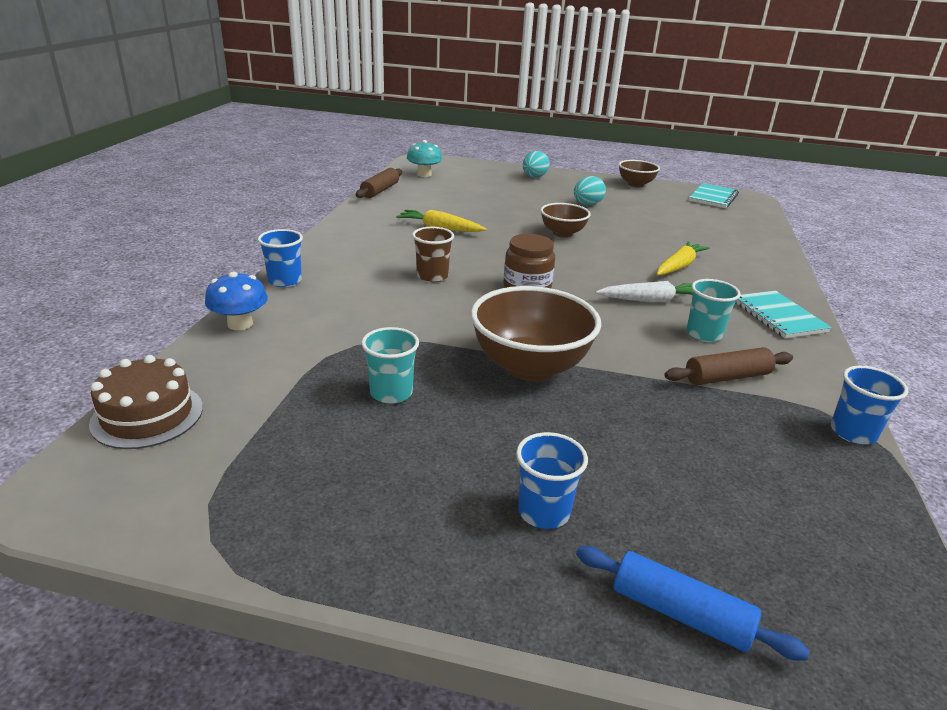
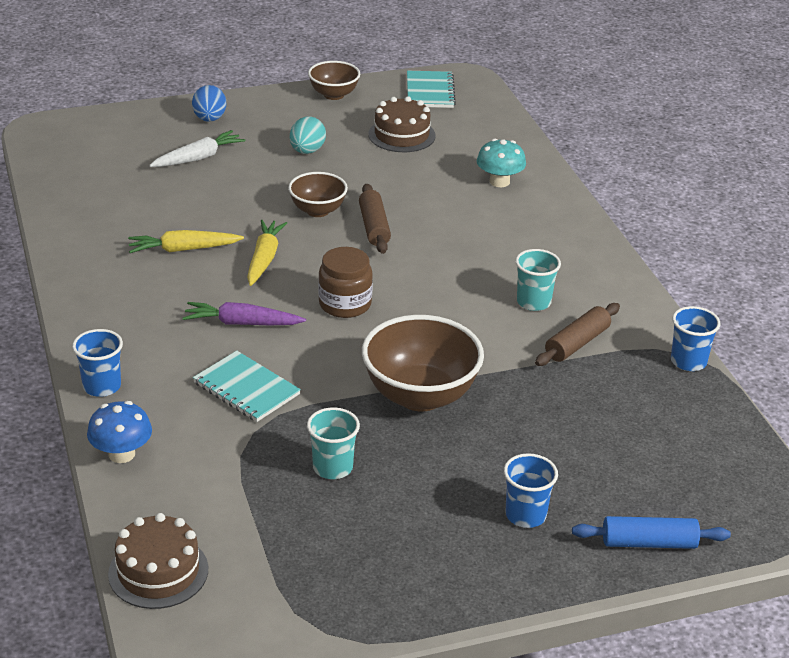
camera: 30 degrees left, 5 degrees up
(380, 190) = (51, 208): brown rolling pin -> brown rolling pin (374, 227)
(424, 174) = (74, 159): turquoise mushroom -> turquoise mushroom (499, 182)
(432, 276) = (242, 323): brown cup -> purple carrot
(534, 177) = (209, 119): turquoise egg -> blue egg
(651, 300) = (465, 277): white carrot -> white carrot (198, 158)
(669, 212) = (401, 135): none -> brown cake
(679, 266) = (461, 220): yellow carrot -> yellow carrot (264, 259)
(778, 316) = (581, 256): turquoise notebook -> turquoise notebook (246, 389)

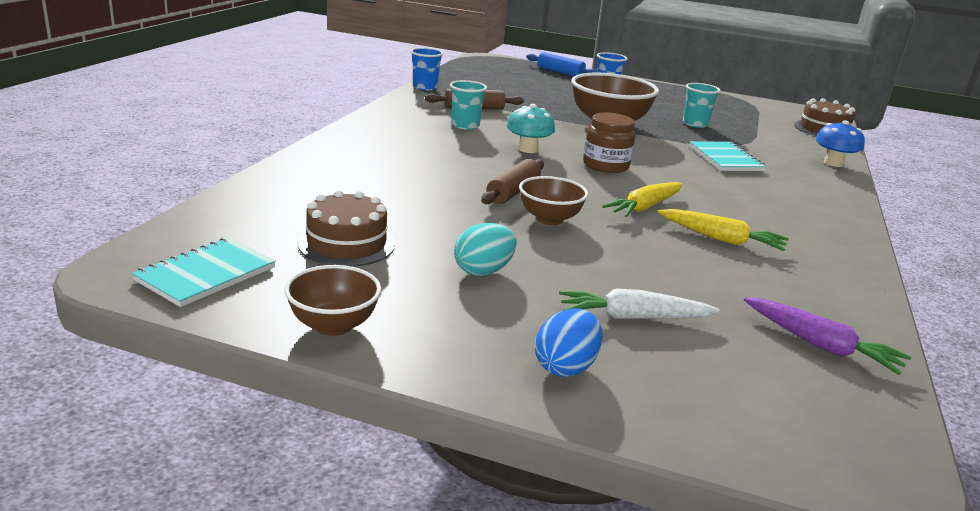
camera: 145 degrees left, 10 degrees down
(102, 386) = (840, 190): blue cup -> none
(242, 323) = (702, 183): purple carrot -> purple carrot (820, 345)
(499, 182) = (340, 177): turquoise mushroom -> turquoise mushroom (528, 149)

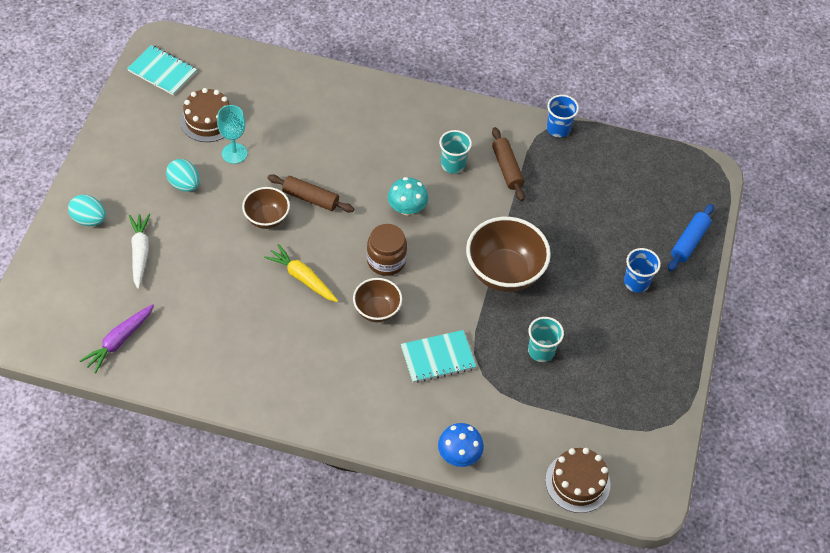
camera: 85 degrees right, 30 degrees up
(333, 325) = (118, 128): brown bowl -> brown bowl (377, 310)
(423, 230) = (234, 153): none -> turquoise goblet
(565, 367) = (89, 219): blue egg -> turquoise egg
(721, 239) = (256, 318): yellow carrot -> none

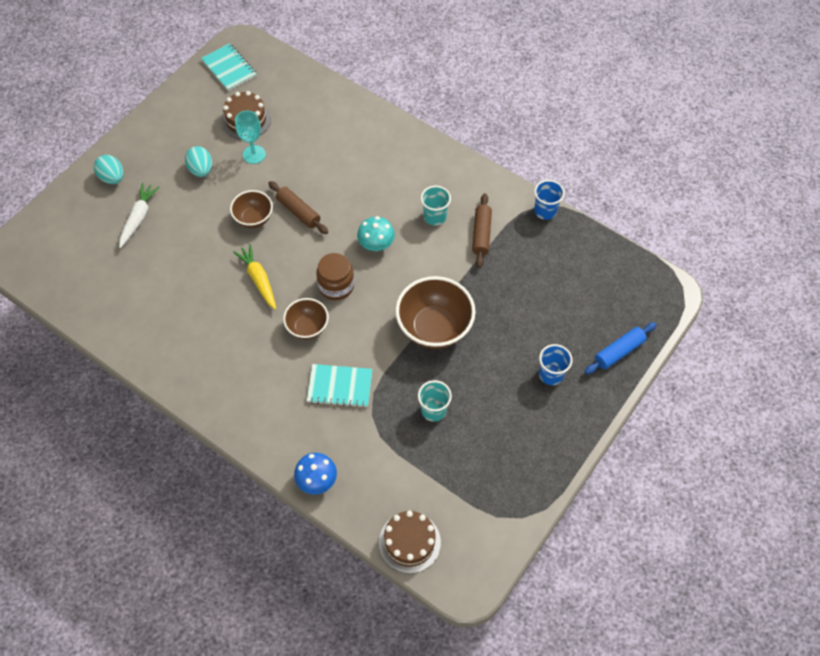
camera: 25 degrees right, 5 degrees up
(119, 341) = (87, 287): purple carrot -> none

